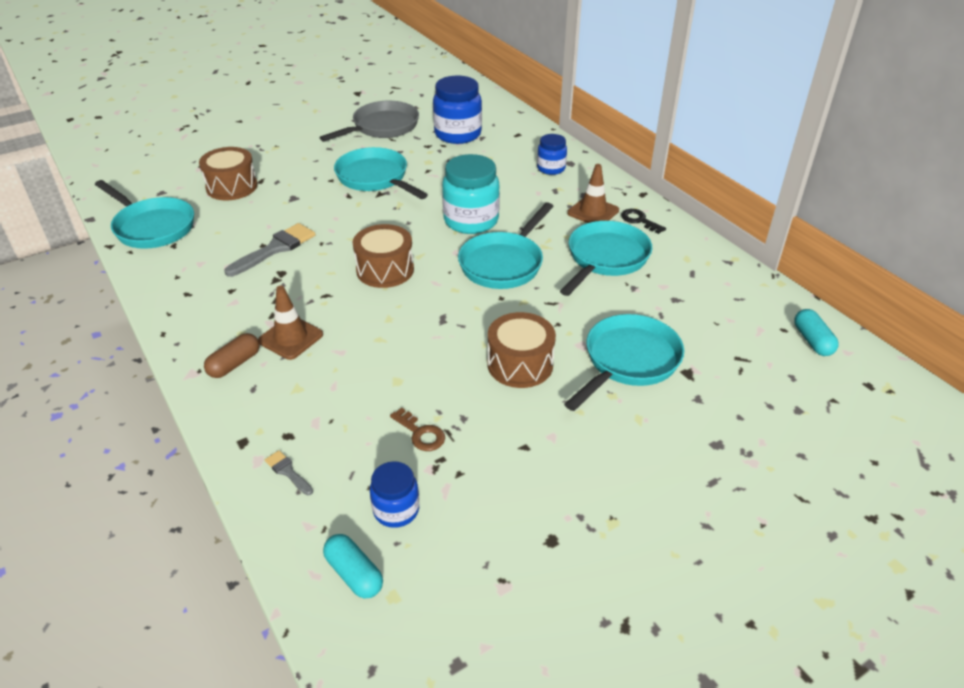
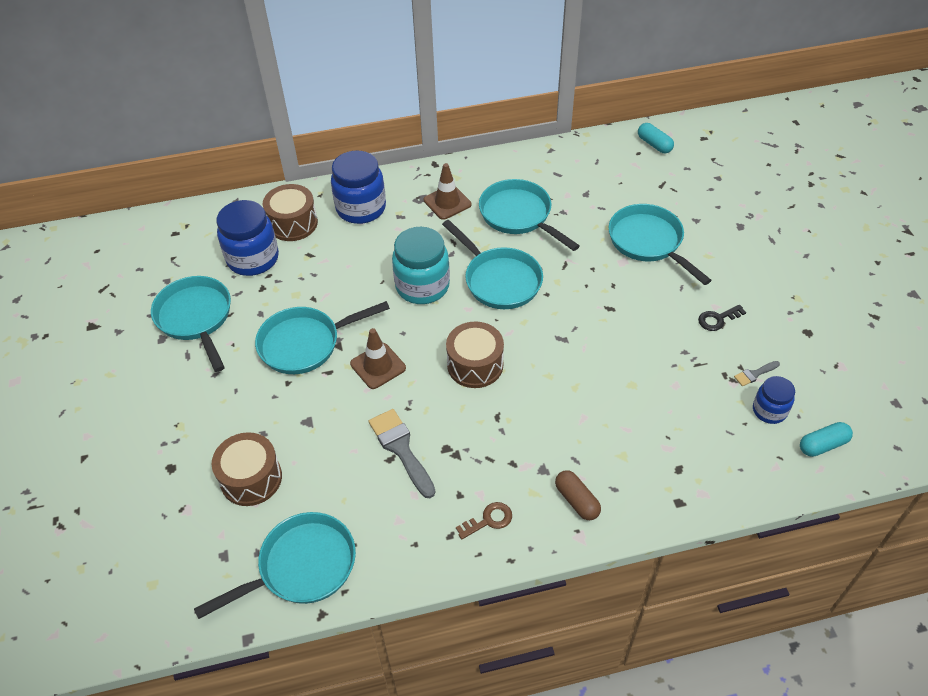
camera: 70 degrees left, 10 degrees up
(288, 472) = (719, 473): grey brush -> grey brush (755, 374)
(290, 338) = (552, 452): brown traffic cone -> brown traffic cone (378, 366)
(382, 127) = (196, 318): grey pan -> turquoise pan
(421, 433) = (696, 381): brown key -> brown key (489, 520)
(520, 364) = (634, 303): brown drum -> brown drum (293, 223)
(551, 168) = (361, 208): blue jar -> blue jar, size x1.76
(639, 220) = (473, 179): black key -> black key (717, 319)
(812, 341) = (654, 144): turquoise capsule -> turquoise capsule turned 45 degrees clockwise

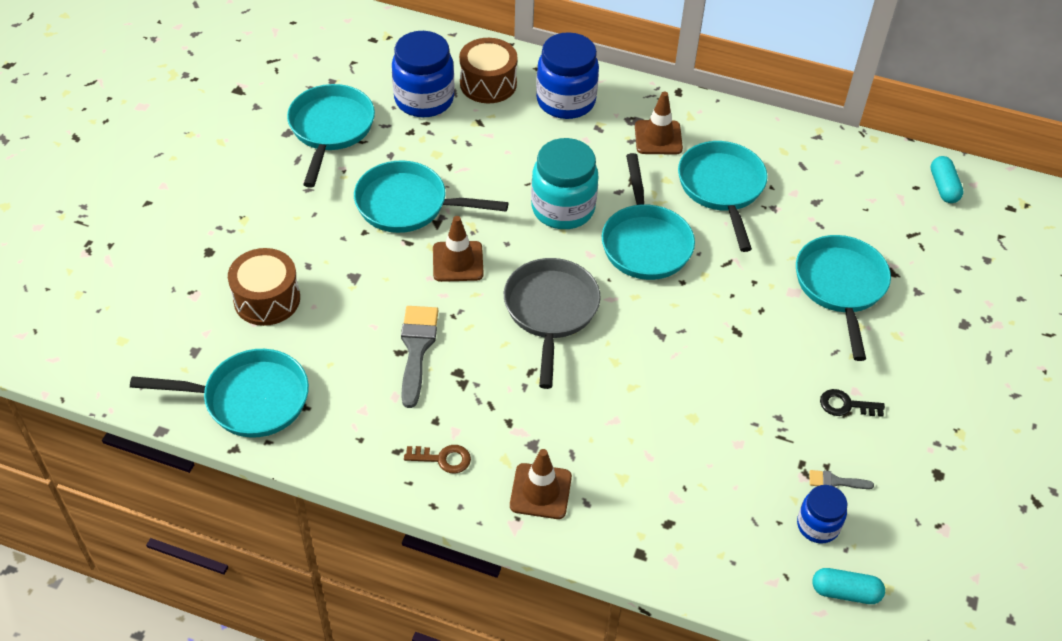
camera: 30 degrees right, 0 degrees up
(475, 365) = (550, 311): brown drum -> grey pan
(576, 500) = (540, 491): brown capsule -> brown traffic cone

